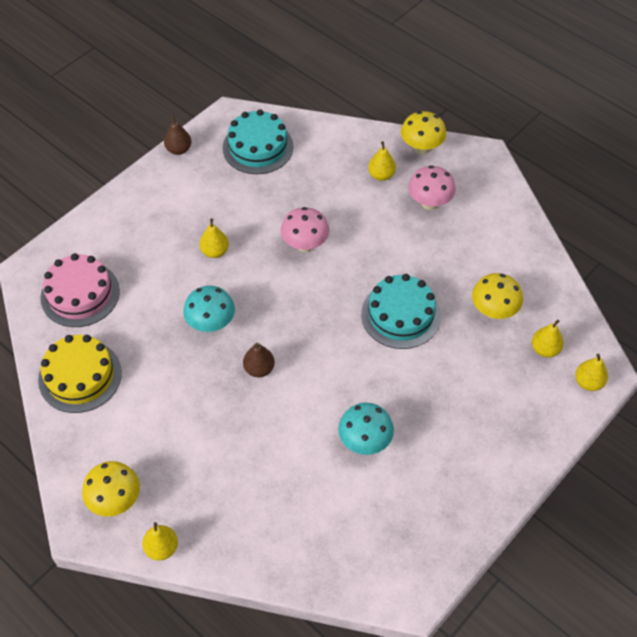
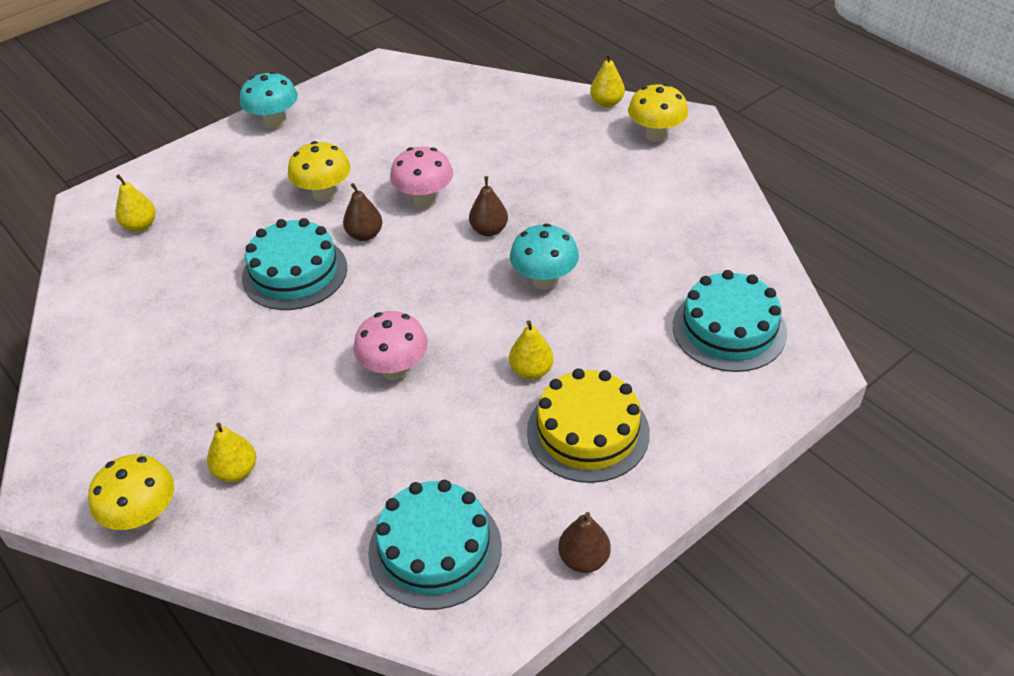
camera: 170 degrees left, 10 degrees down
(80, 294) = (729, 329): pink cake -> turquoise cake
(80, 376) = (712, 238): yellow cake -> yellow cake (588, 432)
(358, 355) = (365, 235): none -> brown pear
(365, 441) = (385, 162): turquoise mushroom -> turquoise mushroom (274, 122)
(429, 203) = (181, 416): pink mushroom -> pink mushroom (424, 199)
(493, 311) = (175, 268): yellow mushroom -> yellow mushroom (324, 194)
(588, 382) = (114, 193): yellow pear -> none

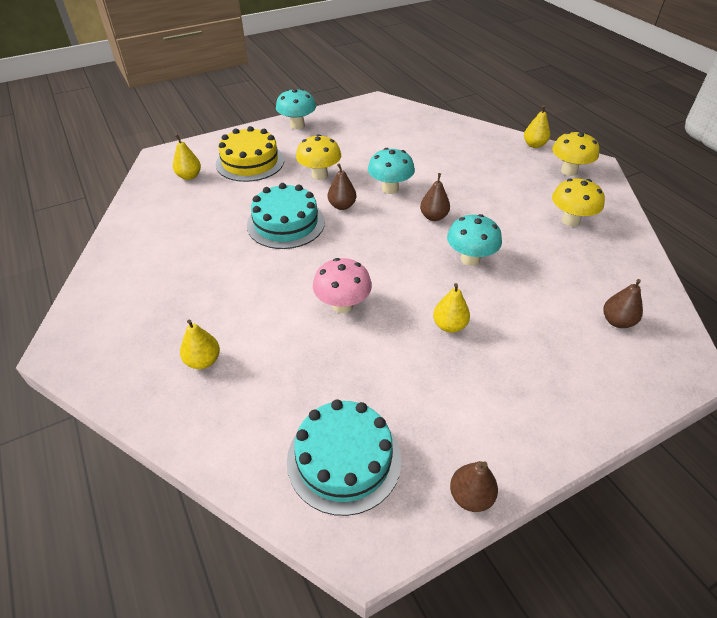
camera: 10 degrees right, 0 degrees up
(144, 517) = (124, 383): yellow mushroom -> yellow mushroom (570, 220)
(424, 199) = (390, 189): pink mushroom -> turquoise mushroom
(588, 432) = (489, 384): yellow cake -> yellow cake (250, 162)
(729, 329) = (617, 321): turquoise cake -> brown pear

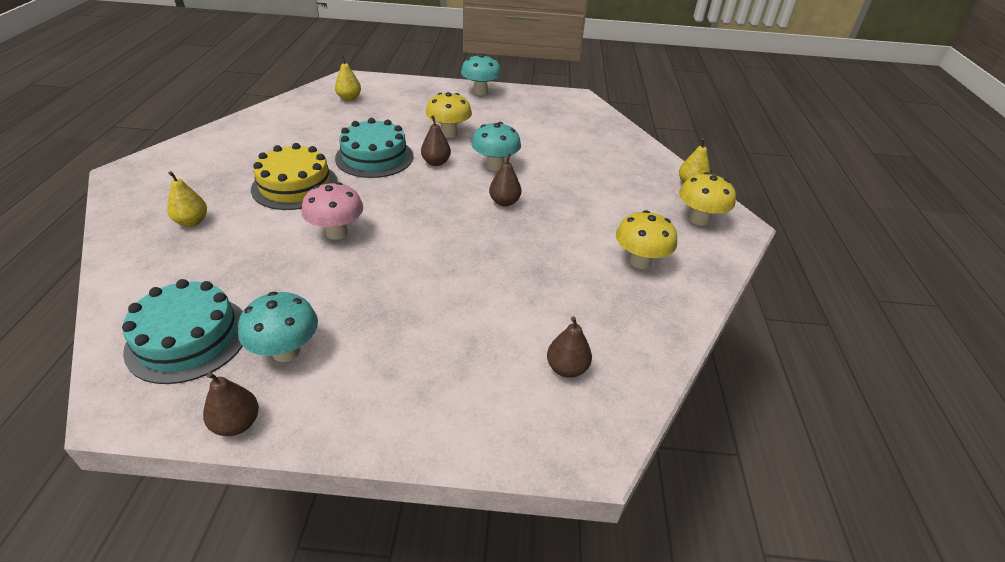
camera: 30 degrees right, 5 degrees down
(250, 162) = (406, 105): yellow cake -> yellow cake (295, 186)
(449, 325) = (400, 289): yellow pear -> none
(470, 259) = (491, 248): turquoise mushroom -> turquoise mushroom (286, 351)

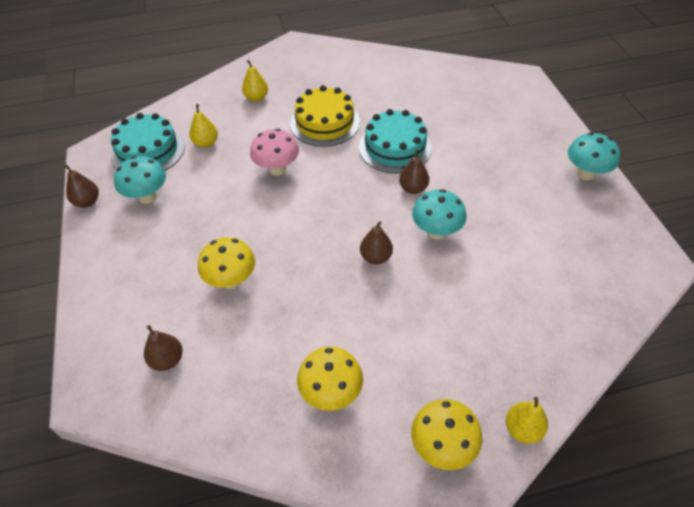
camera: 75 degrees right, 10 degrees up
(349, 98) = (484, 93): yellow pear -> yellow pear (206, 143)
(449, 133) = (473, 179): yellow mushroom -> yellow mushroom (231, 280)

